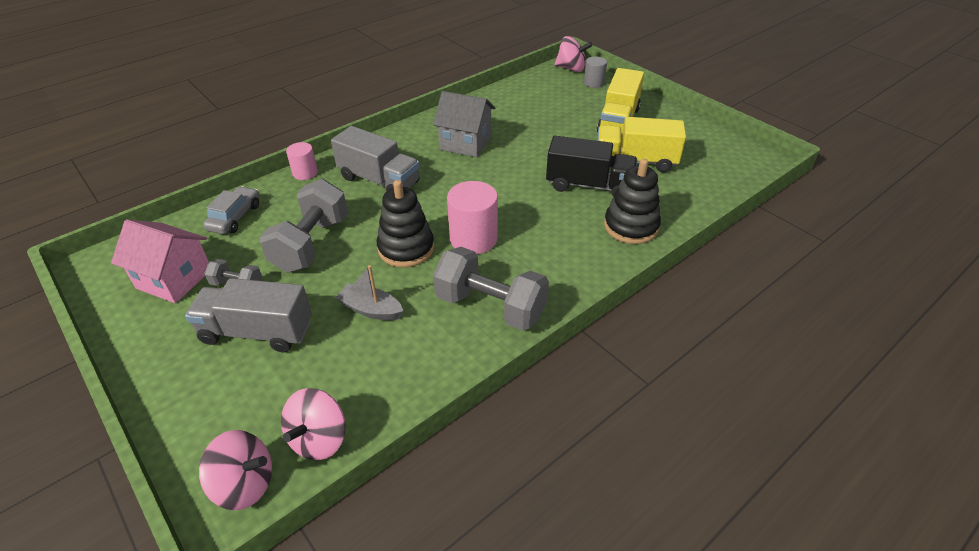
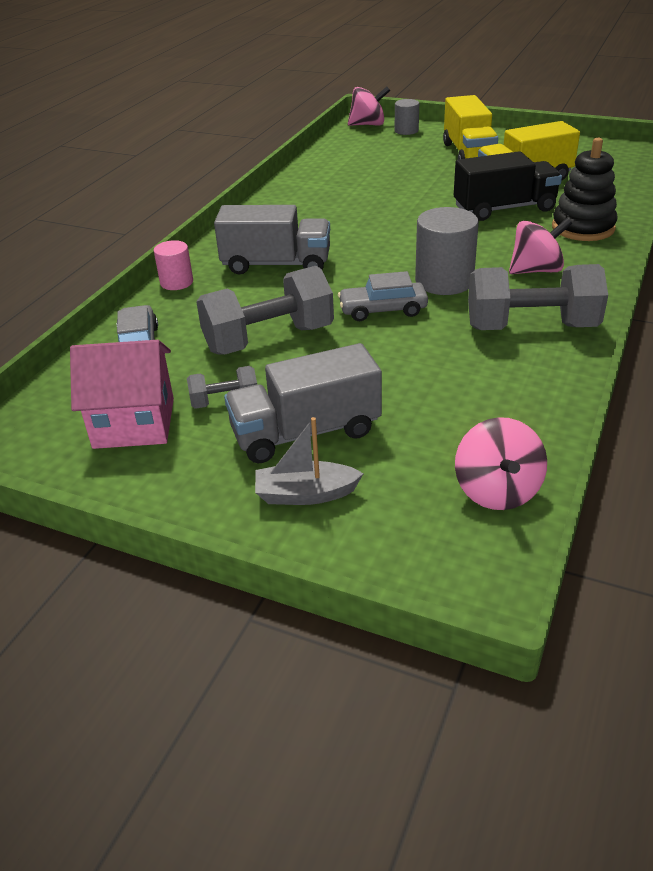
camera: 25 degrees left, 5 degrees down
(245, 484) = (467, 559): pink spinning top -> pink spinning top (536, 270)
(311, 244) = (269, 339): grey dumbbell -> grey dumbbell turned 75 degrees clockwise
(371, 309) = (411, 370): grey boat -> grey boat (305, 494)
(406, 248) = (383, 310): black stacking toy -> grey car
(465, 143) = (333, 209): grey house -> none
(473, 239) = (444, 281): pink cylinder -> grey cylinder

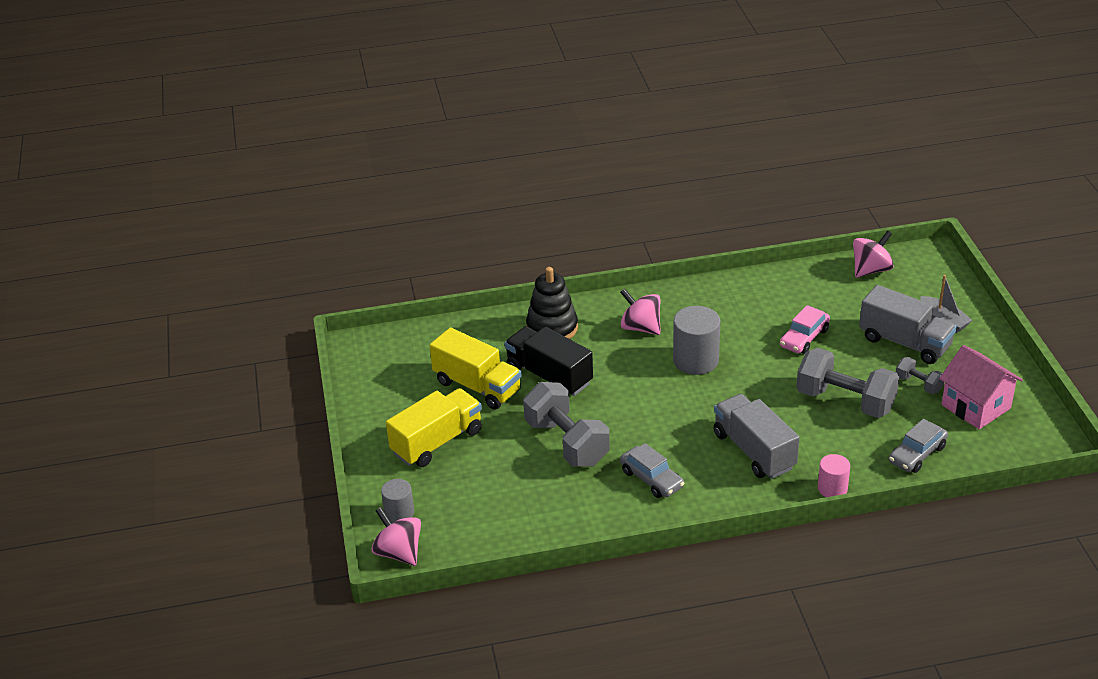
camera: 125 degrees left, 0 degrees up
(383, 310) = (760, 370): grey car -> grey car (651, 479)
(404, 360) = (804, 338): none -> pink car
(531, 327) = (716, 306): grey dumbbell -> grey dumbbell (566, 443)

